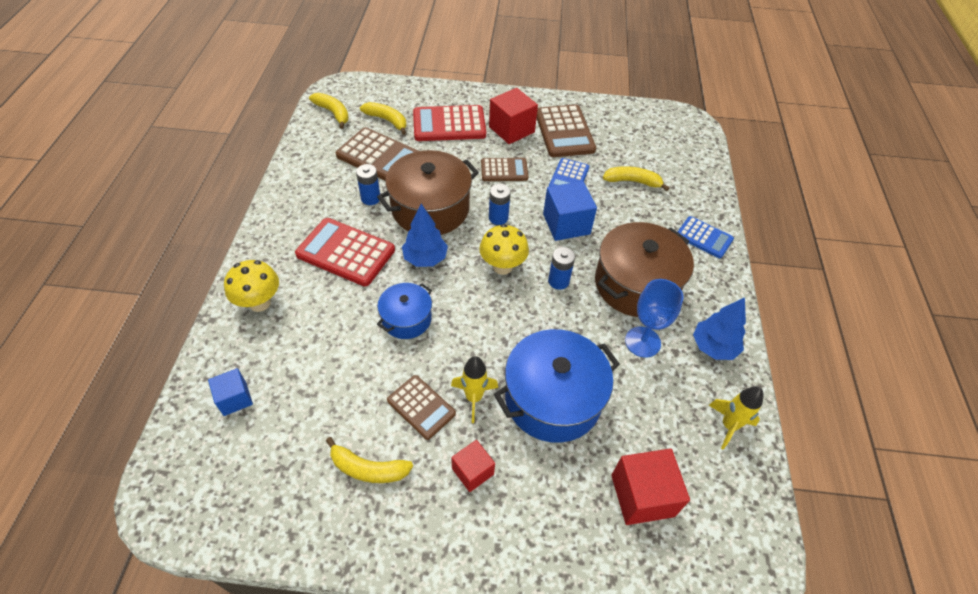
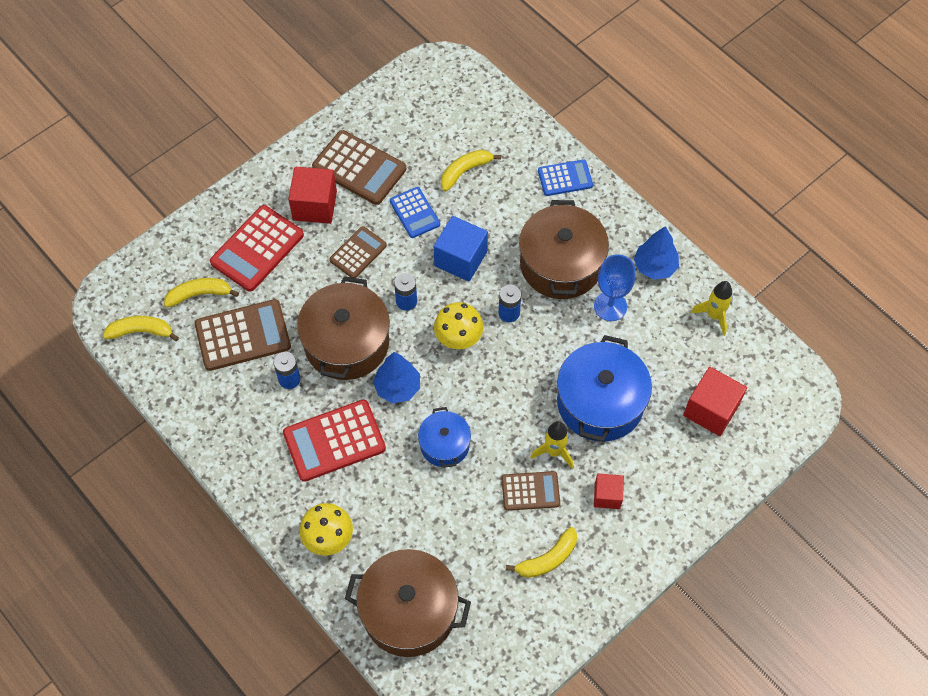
camera: 45 degrees left, 10 degrees up
(235, 398) = (409, 611): blue cube -> brown pot

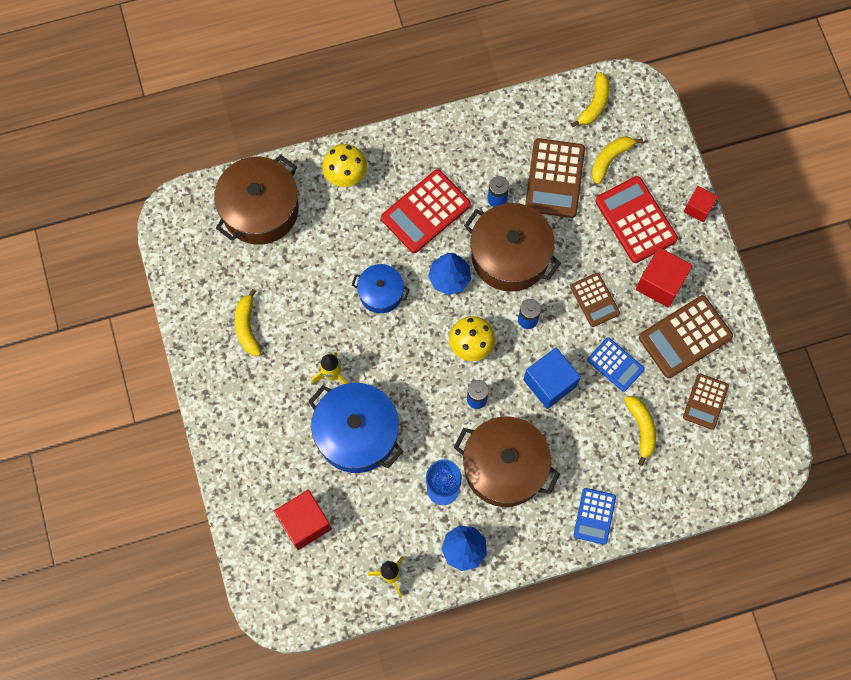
camera: 115 degrees right, 10 degrees up
(199, 294) = (610, 159): yellow banana -> yellow banana turned 150 degrees counterclockwise
(334, 441) = (425, 211): red calculator -> red calculator turned 135 degrees counterclockwise
(414, 213) = (615, 364): blue calculator -> blue calculator turned 135 degrees counterclockwise
(530, 491) = (308, 340): brown calculator -> brown calculator (705, 401)
(607, 496) = (274, 398): red cube -> red cube (698, 208)

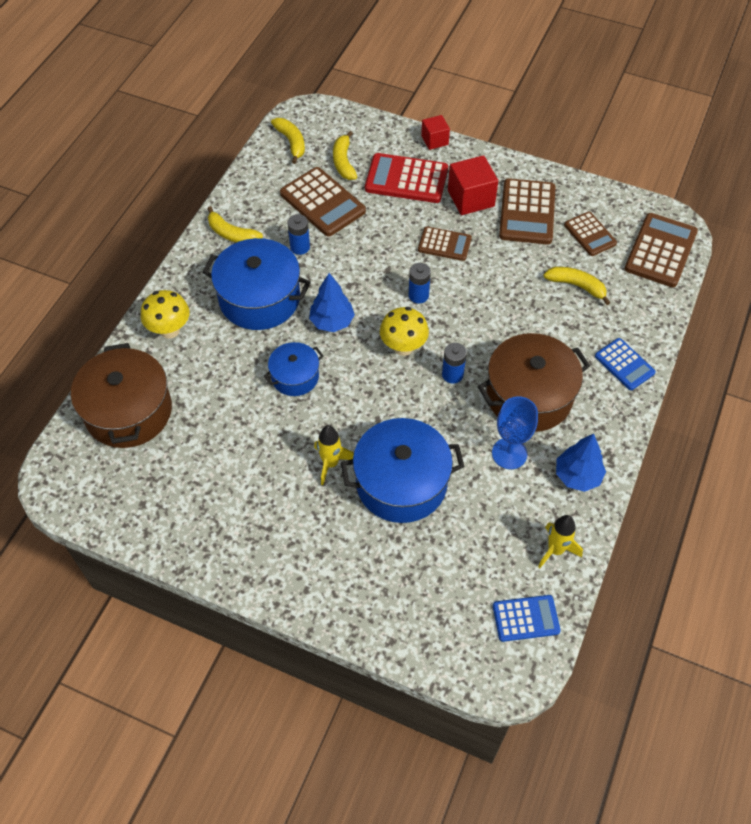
camera: 50 degrees left, 15 degrees down
(247, 327) = (221, 498): yellow banana -> yellow banana (232, 234)
(304, 523) = (446, 585): red cube -> none
(425, 211) = (259, 298): red calculator -> blue pot
(510, 255) = (354, 271): brown pot -> none
(549, 383) = (485, 317): blue cube -> none
(615, 364) = (509, 267): blue calculator -> blue calculator (526, 618)
(737, 468) = (660, 251): none -> brown calculator

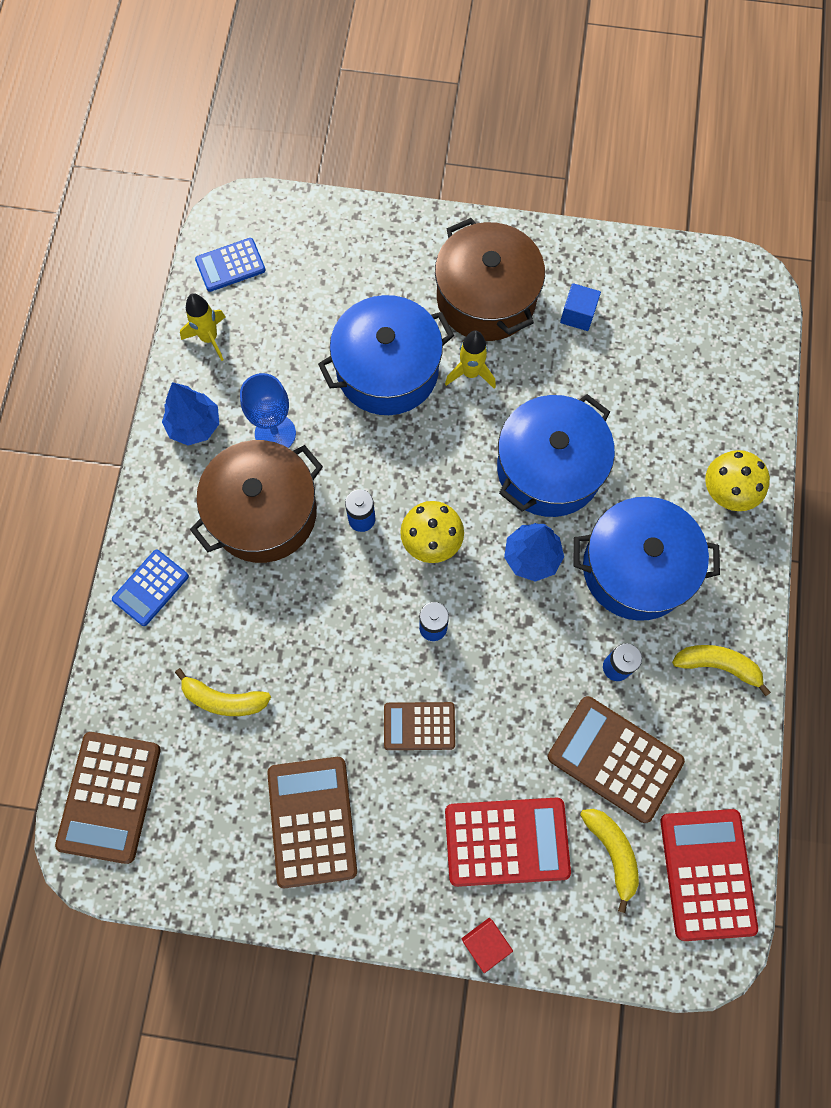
camera: 165 degrees right, 15 degrees up
(128, 411) = (719, 378): brown pot -> brown pot (486, 298)
(219, 491) = (578, 315): none -> blue cube
(291, 142) = (707, 873): yellow banana -> red calculator
(295, 377) = (549, 468): blue pot -> blue pot, size x1.79
(470, 198) = (401, 827): red cube -> none
(590, 234) = (214, 801): brown calculator -> none
(624, 364) = (150, 588): blue calculator -> blue calculator turned 90 degrees counterclockwise

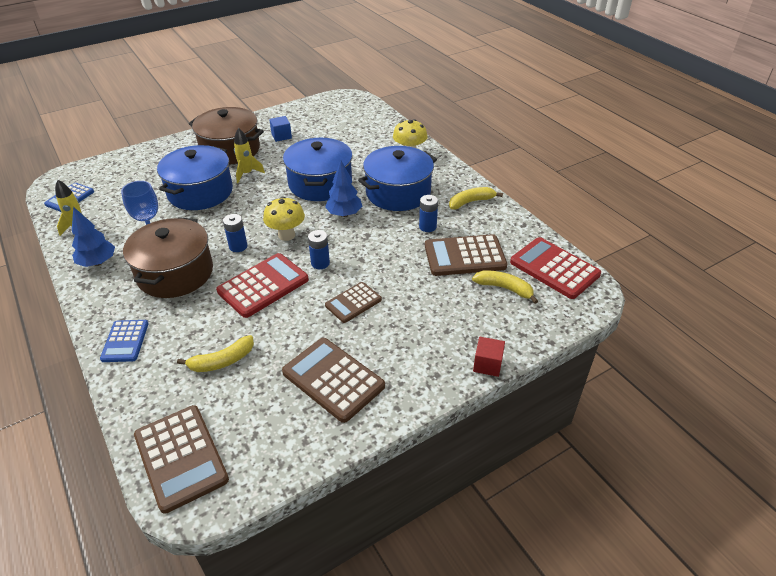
camera: 40 degrees left, 30 degrees down
(506, 841) = (450, 317): red calculator -> red calculator (263, 286)

